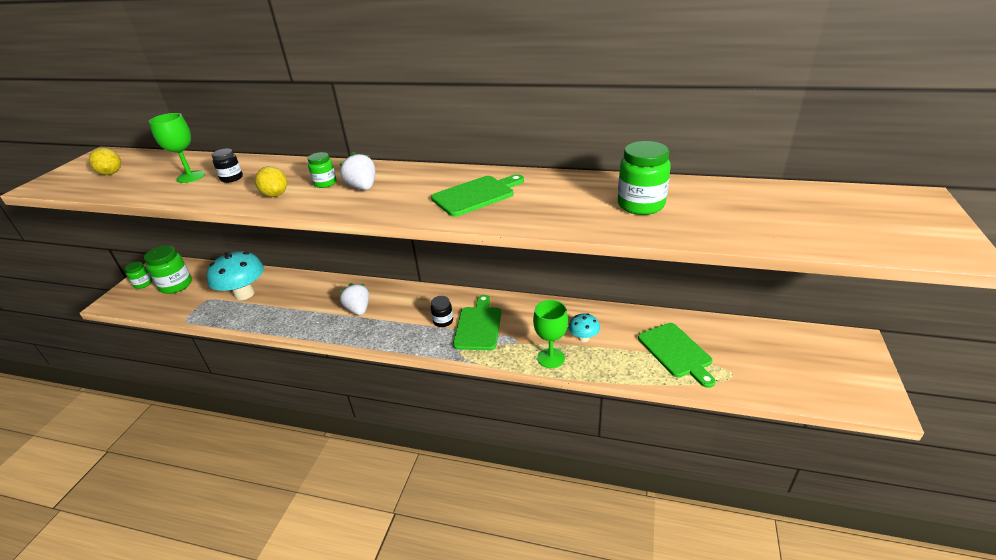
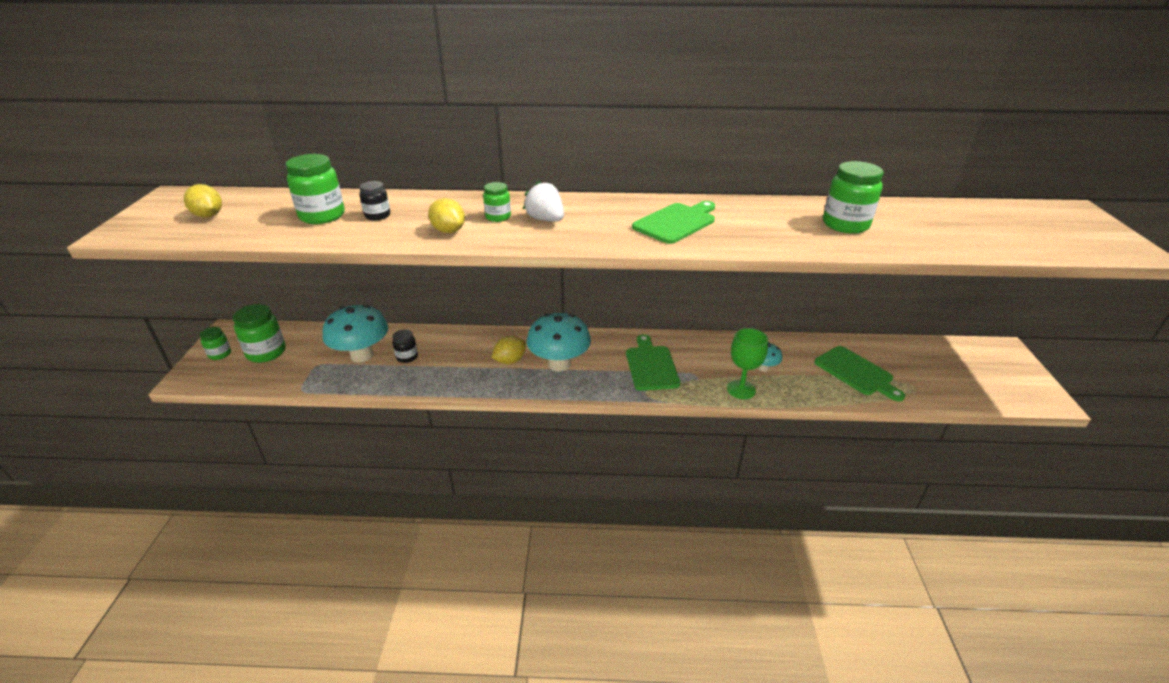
camera: 15 degrees left, 0 degrees up
(191, 177) = (322, 216): green goblet -> green jar
(358, 309) = (510, 360): white strawberry -> yellow lemon
(398, 317) = (559, 364): none -> turquoise mushroom
(443, 321) = (611, 364): black jar -> black jar (407, 357)

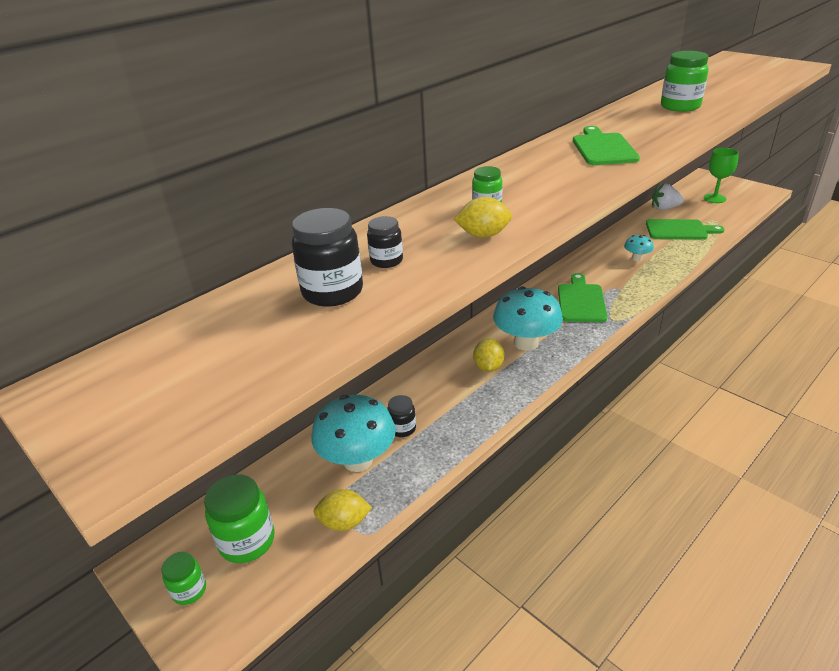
camera: 45 degrees left, 0 degrees up
(208, 216) = (193, 370): yellow lemon -> yellow lemon (344, 522)
(322, 216) = (332, 292): green jar -> black jar
(545, 220) = (524, 189): white strawberry -> white strawberry (664, 208)
(651, 366) = (581, 301): green cutting board -> green cutting board turned 60 degrees clockwise
(741, 389) = (652, 279): green goblet -> green goblet (714, 198)

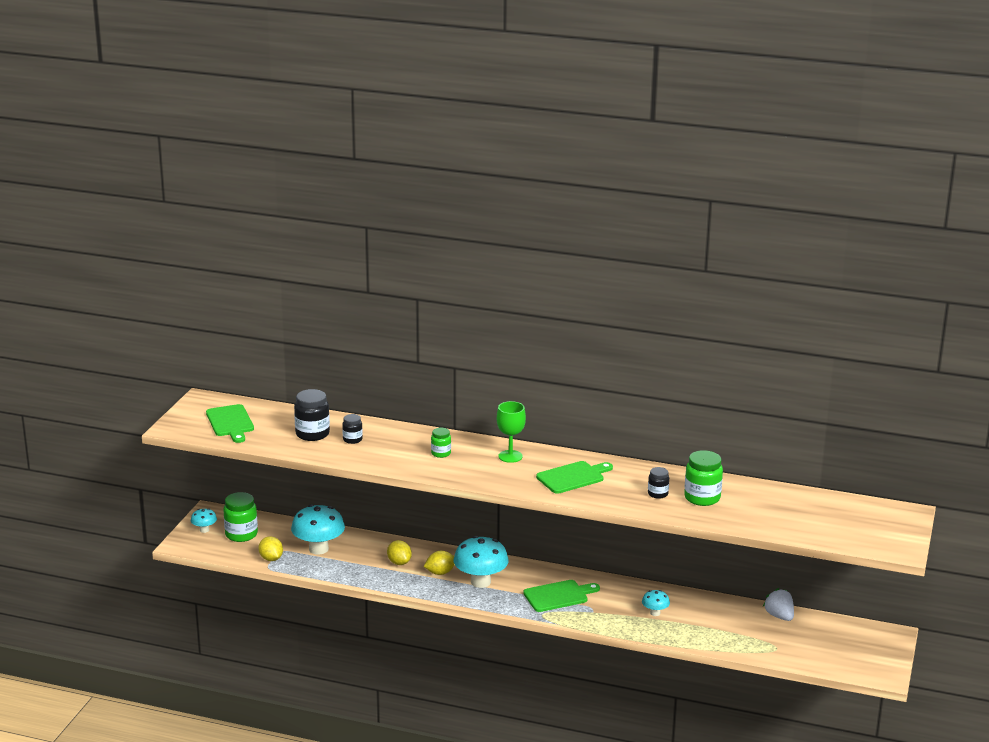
camera: 60 degrees right, 10 degrees down
(189, 590) = (204, 530): green jar -> turquoise mushroom
(402, 428) = (355, 556): black jar -> black jar (657, 494)
(483, 235) = (401, 460): yellow lemon -> yellow lemon (399, 562)
(679, 230) = (734, 629): green cutting board -> green cutting board (230, 422)
(714, 198) = (833, 644): green goblet -> green goblet (510, 456)

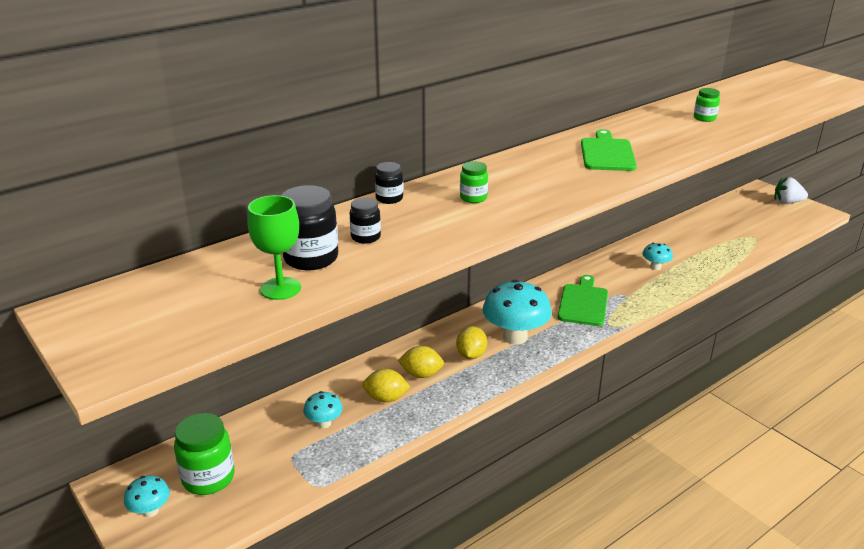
camera: 55 degrees left, 5 degrees up
(230, 422) = (178, 309): green cutting board -> none
(271, 559) = (299, 474): yellow lemon -> yellow lemon (386, 398)
(318, 549) = (324, 423): turquoise mushroom -> turquoise mushroom, size x0.50
(510, 456) = (526, 167): green goblet -> green goblet (280, 288)
(657, 494) = (680, 131): black jar -> black jar (389, 198)
(702, 498) = (704, 118): green jar -> green jar, size x0.57
(779, 616) = (703, 219): white strawberry -> white strawberry (787, 202)

